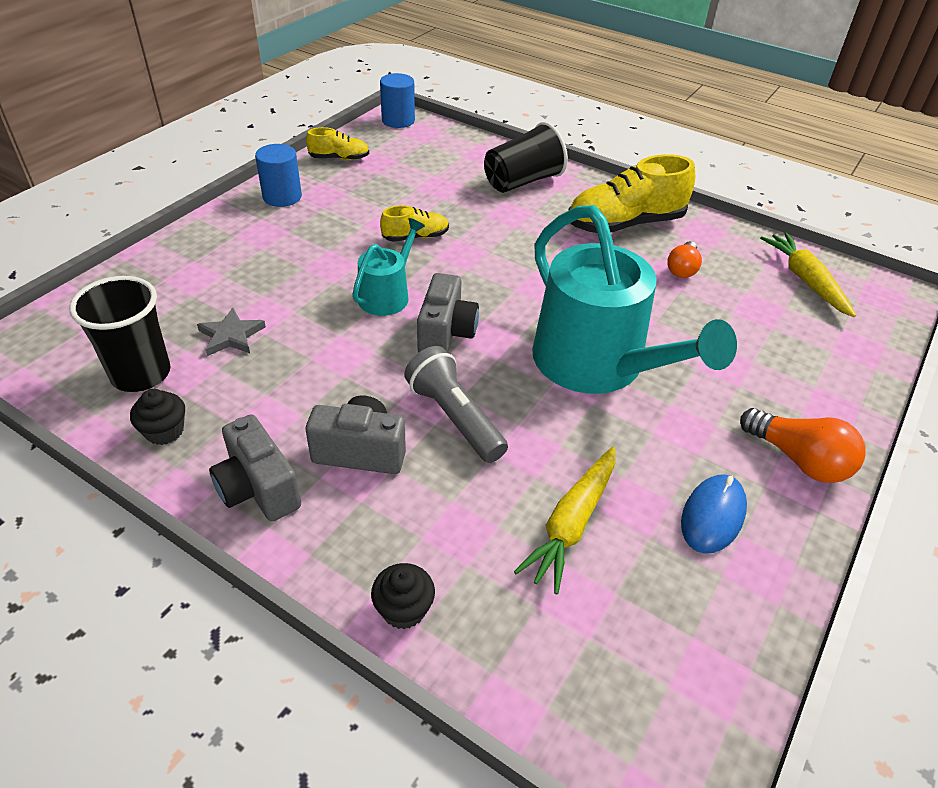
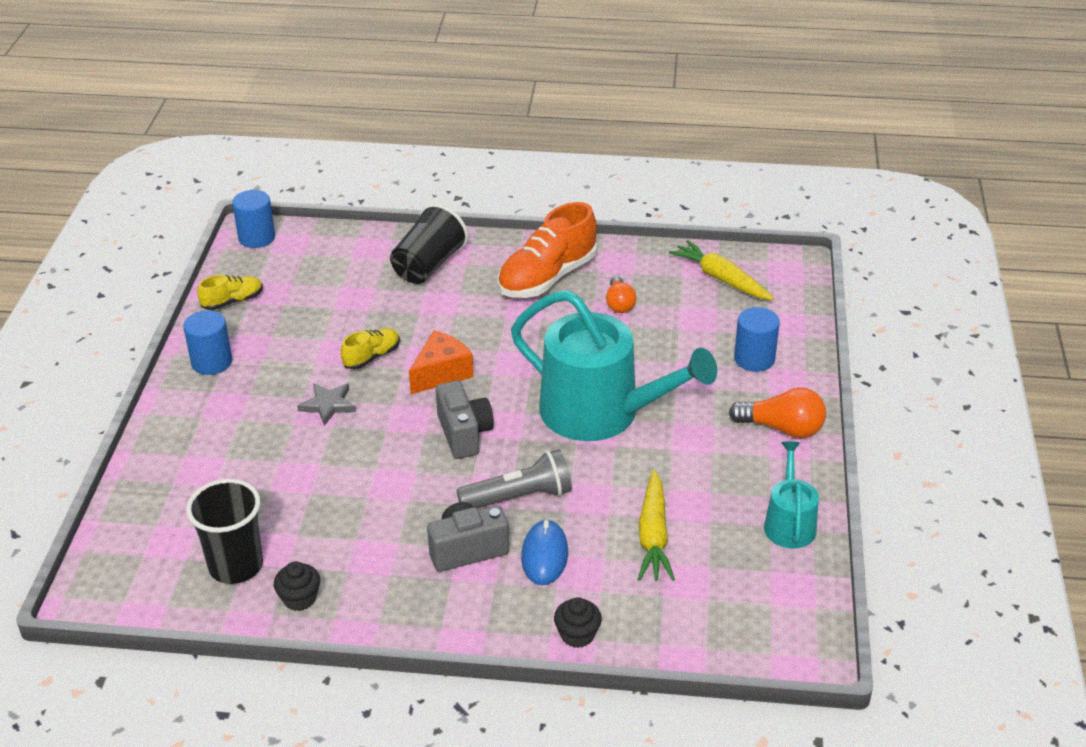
camera: 25 degrees left, 5 degrees down
(231, 336) = (283, 505): grey star -> grey star (328, 405)
(258, 489) = (411, 606): grey camera -> none
(387, 295) = (389, 420): turquoise watering can -> turquoise watering can (789, 523)
(454, 417) = (519, 497): grey flashlight -> grey flashlight turned 135 degrees clockwise
(466, 272) = (441, 373): none -> orange cheese
(625, 224) = (547, 277): yellow shoe -> orange shoe
(712, 515) = (744, 491): blue mouse -> blue mouse (544, 555)
(802, 371) = (754, 359): none -> blue cylinder

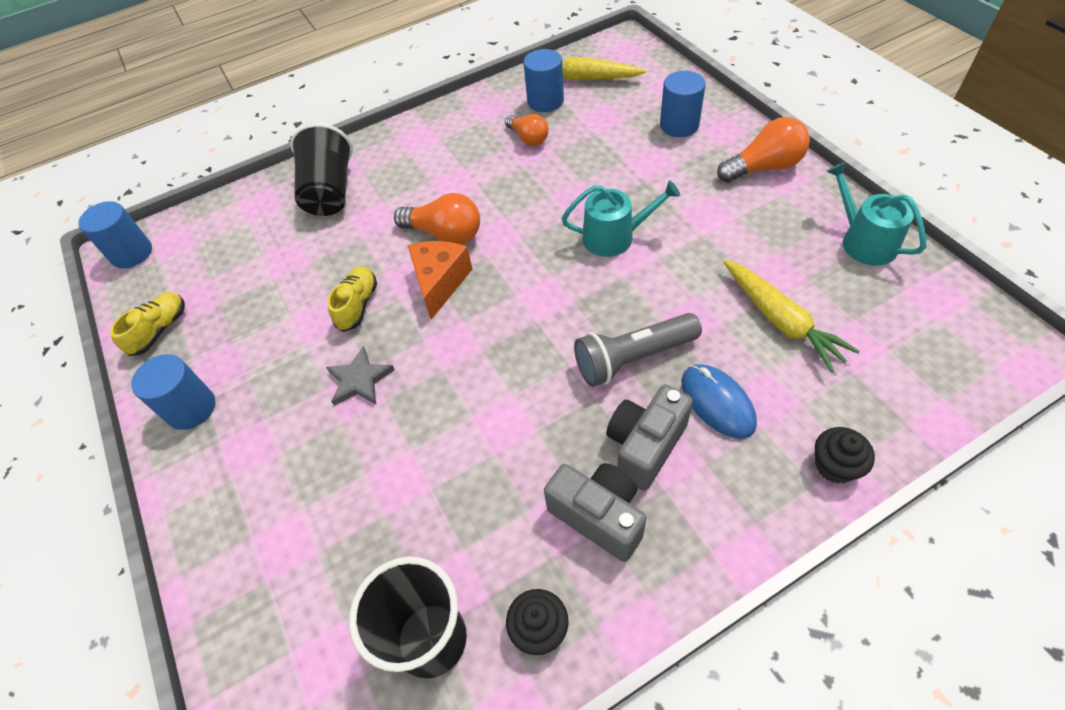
camera: 30 degrees left, 15 degrees up
(464, 434) = (520, 328): grey camera -> grey camera (598, 516)
(479, 342) = (445, 234): none -> orange light bulb
(519, 497) = (633, 359): grey flashlight -> grey flashlight turned 150 degrees counterclockwise
(547, 277) = (446, 148): orange shoe -> none
(600, 413) = (615, 237): turquoise watering can -> turquoise watering can, size x0.49
(667, 281) = (545, 101): none -> blue cylinder

